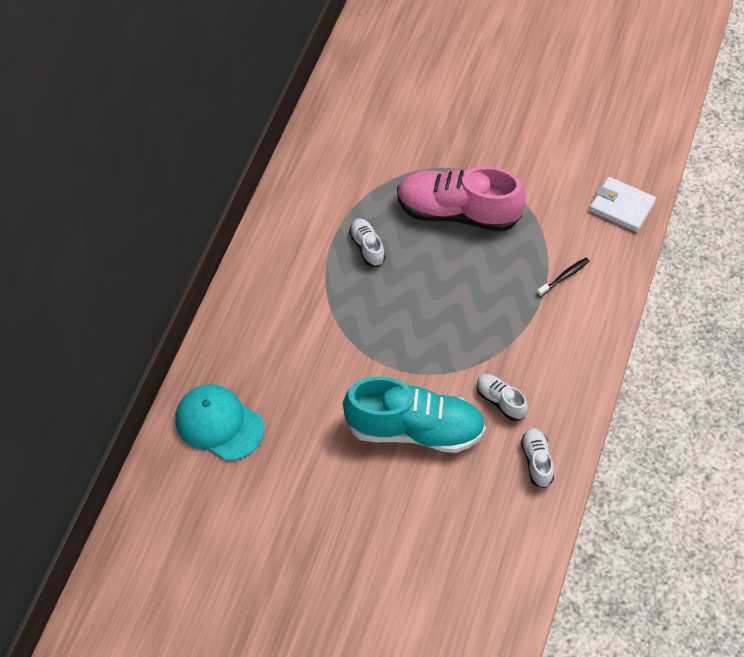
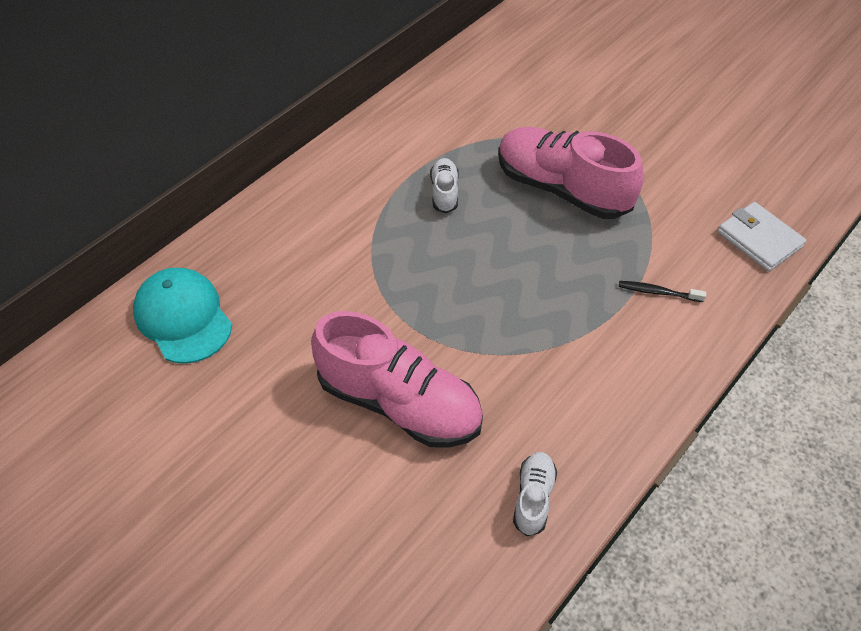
camera: 20 degrees right, 5 degrees down
(415, 429) = (399, 402): turquoise shoe -> pink shoe
(500, 401) = (519, 406): white shoe -> none
(564, 277) = (658, 292): black toothbrush -> black toothbrush turned 150 degrees counterclockwise

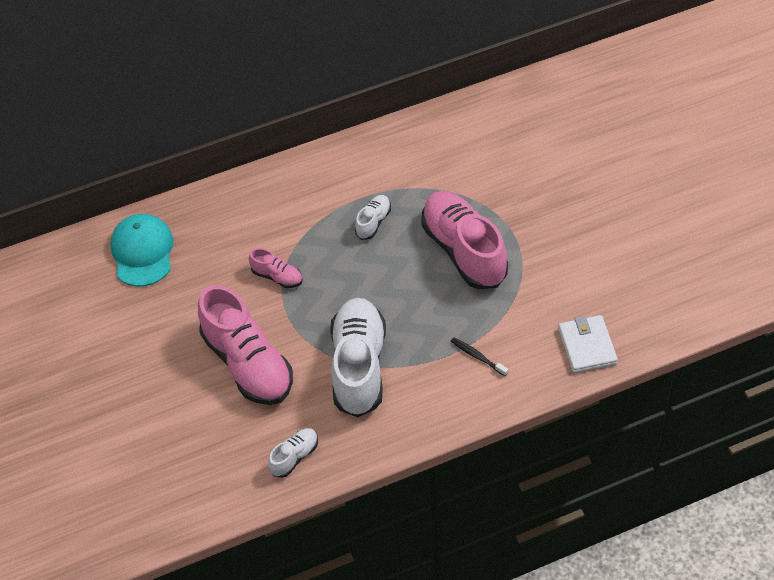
camera: 30 degrees right, 0 degrees up
(371, 287) = (277, 276): none -> pink shoe
(535, 354) = (359, 366): none -> white shoe

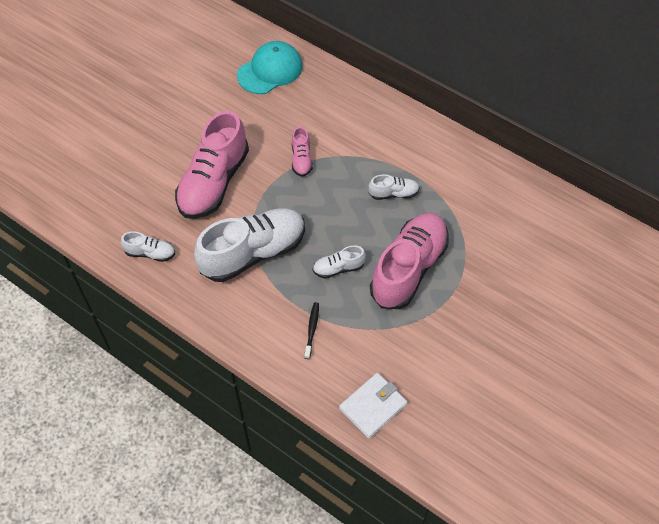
camera: 55 degrees right, 5 degrees up
(425, 304) = (338, 268): none -> white shoe

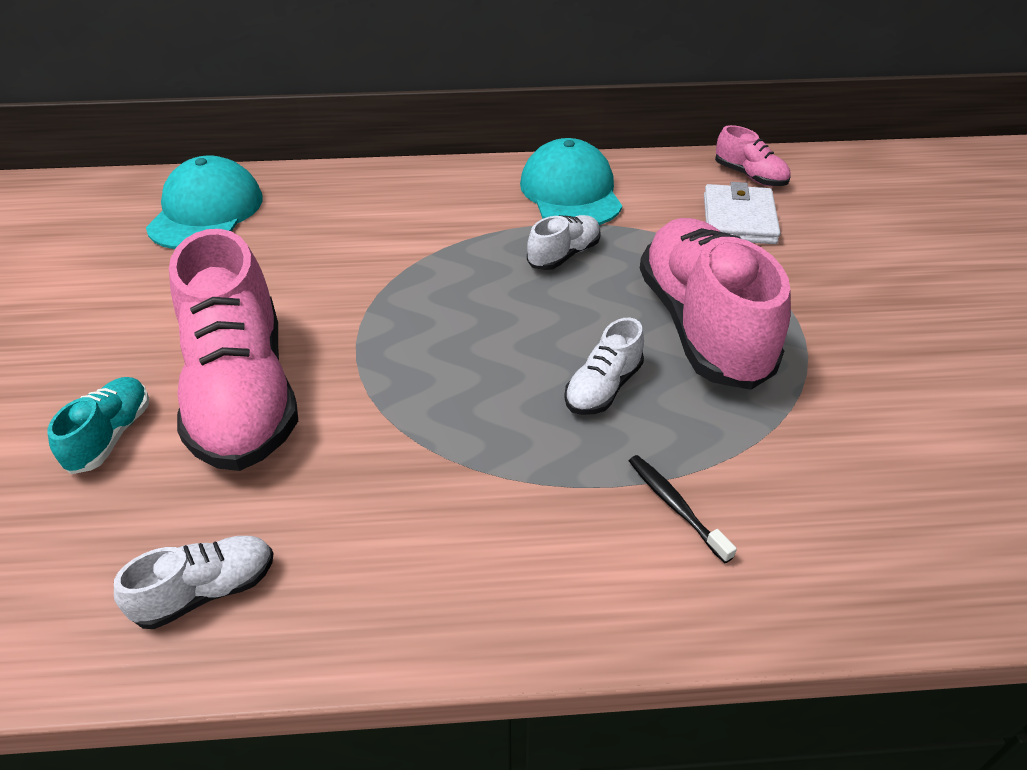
camera: 40 degrees left, 15 degrees down
(161, 172) = (111, 436): none -> turquoise shoe
(253, 253) = (432, 455): white shoe -> none
(301, 159) = (374, 286): pink shoe -> pink shoe (749, 176)
(373, 406) = (927, 556): white wallet -> white wallet (739, 219)
(437, 158) = (571, 192): none -> turquoise cap

